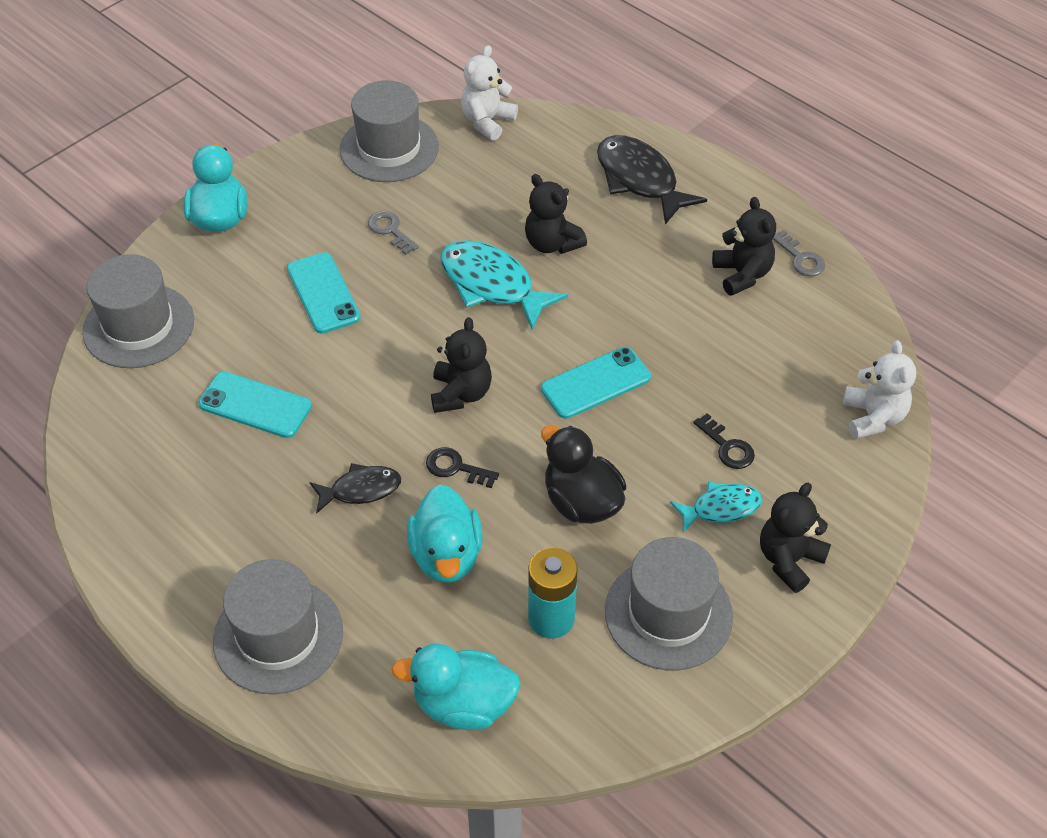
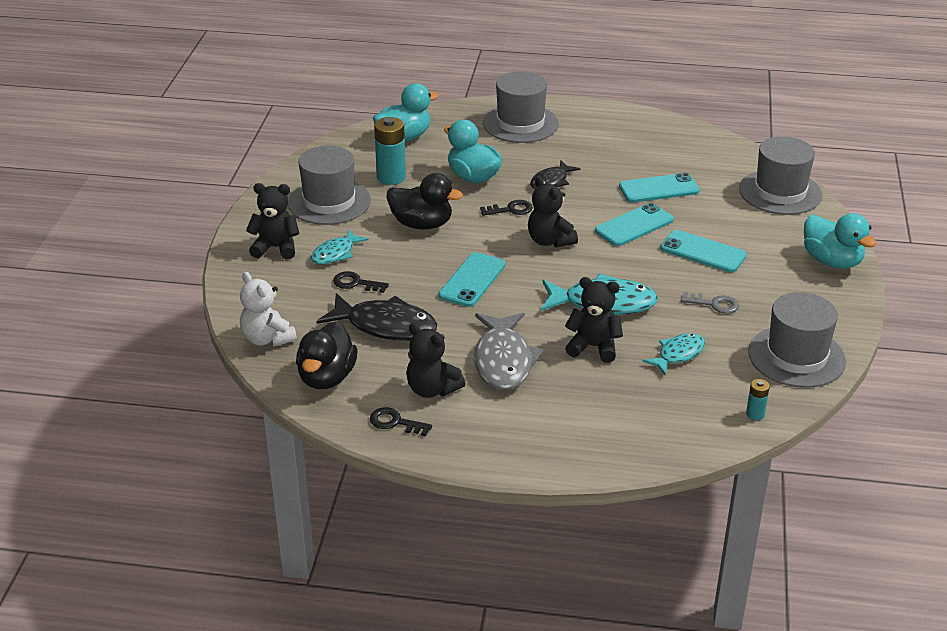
camera: 145 degrees right, 15 degrees down
(348, 366) = (634, 225): none -> turquoise phone
(485, 199) = (678, 354): none -> turquoise fish
(487, 121) = (755, 414): white teddy bear -> turquoise battery
(640, 180) = (580, 425): black fish -> black fish (385, 326)
(650, 271) = (503, 361): none -> grey fish
(789, 560) = (276, 248): black teddy bear -> black teddy bear turned 90 degrees counterclockwise
(800, 258) = (395, 422): grey key -> black key
(836, 337) = (327, 377): none -> black duck

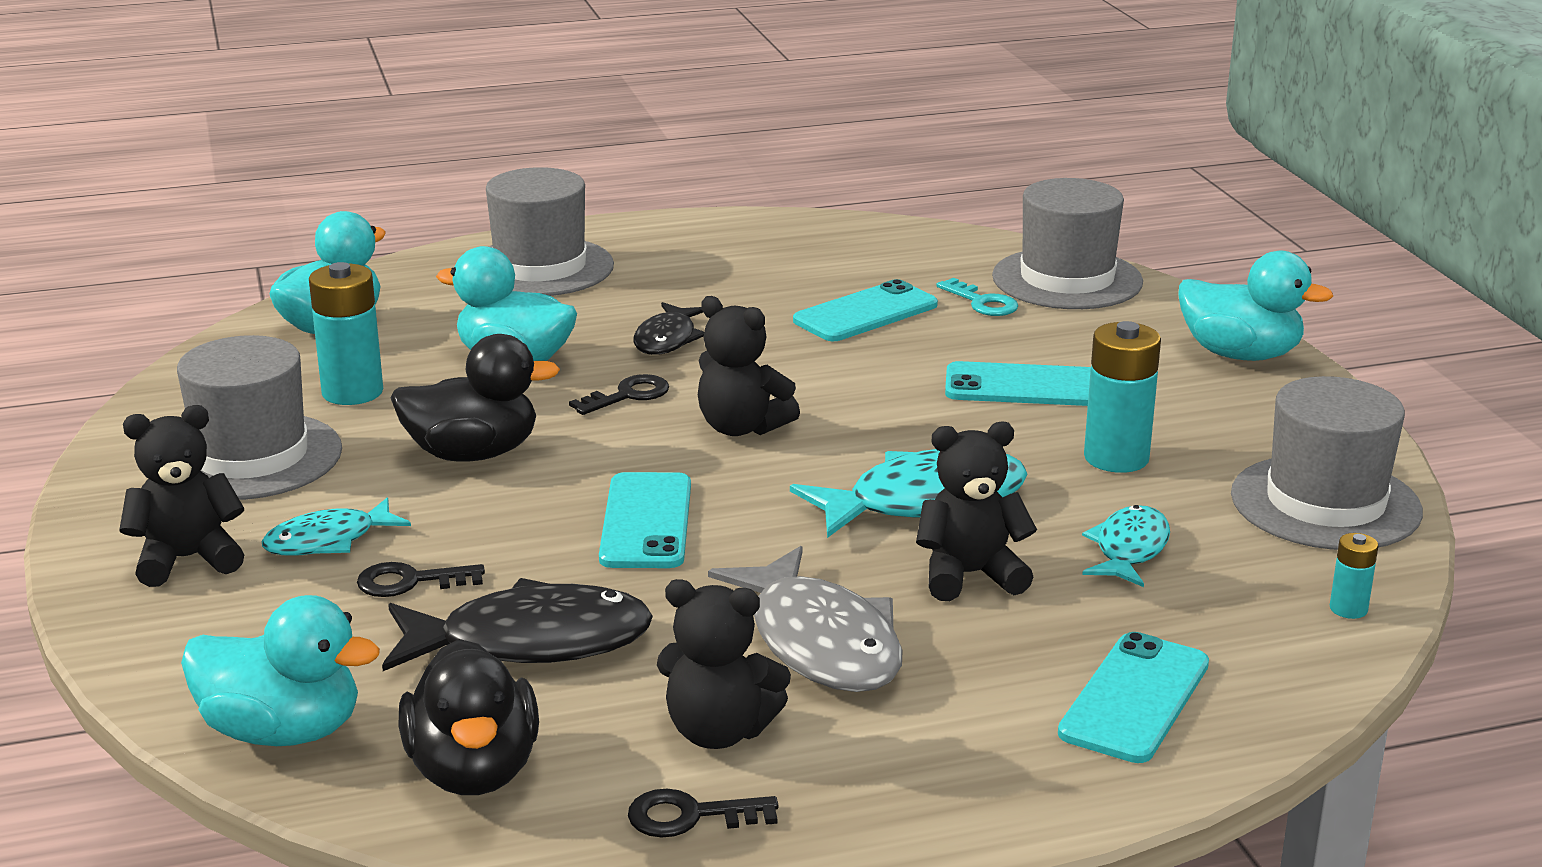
camera: 25 degrees left, 10 degrees down
(267, 339) = (283, 731): white teddy bear -> turquoise duck
(335, 254) = (328, 541): turquoise fish -> turquoise fish turned 45 degrees clockwise
(634, 225) = (871, 373): turquoise phone -> turquoise phone (1134, 698)
(714, 304) = (1116, 458): grey key -> turquoise battery
(723, 196) = (982, 302): none -> turquoise key

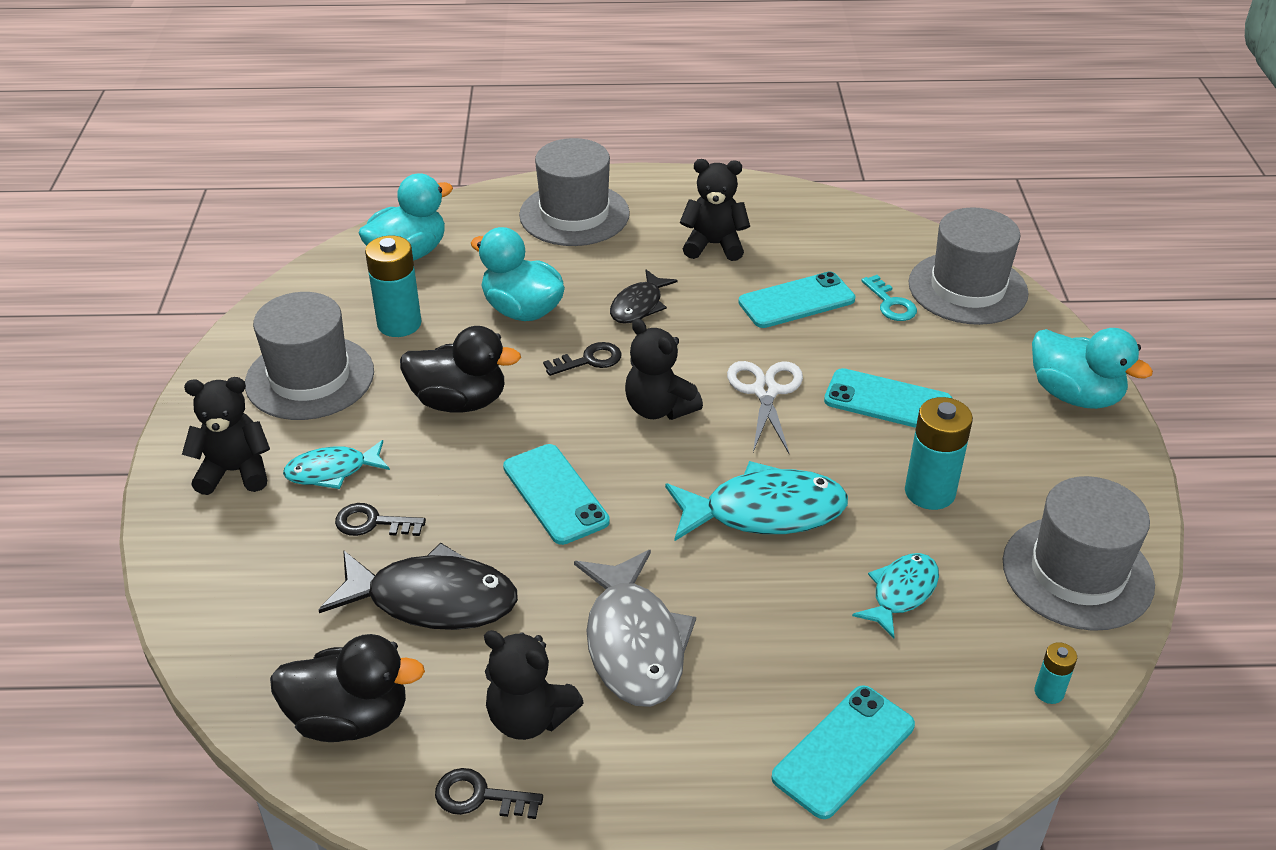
camera: 15 degrees right, 15 degrees up
(283, 731) = (240, 652): turquoise duck -> none
(474, 771) = (350, 718): black duck -> black duck turned 90 degrees counterclockwise
(646, 522) = (555, 494): turquoise phone -> turquoise phone turned 45 degrees counterclockwise
(869, 396) = (765, 391): none -> white scissors
(970, 575) = (769, 596): black teddy bear -> black teddy bear (714, 245)

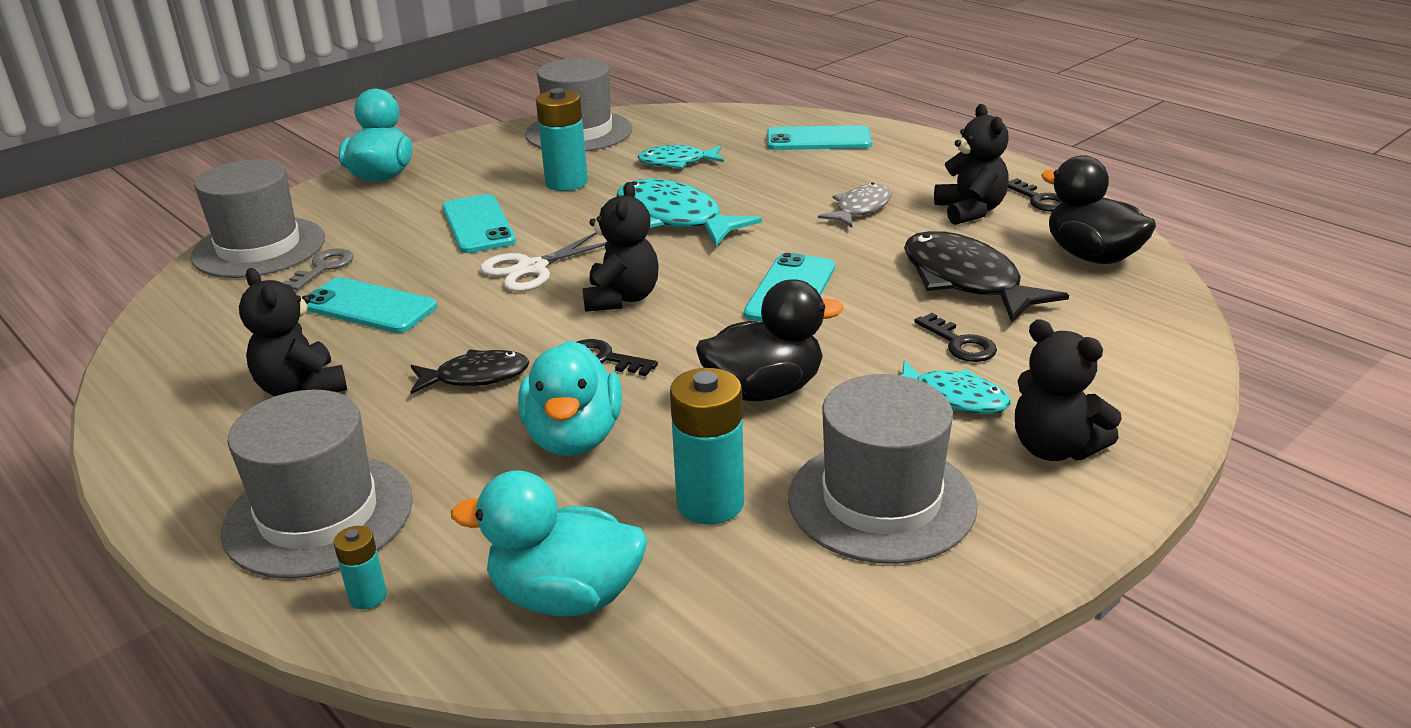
camera: 130 degrees left, 10 degrees down
(459, 401) = (764, 390): black duck -> black duck turned 105 degrees clockwise
(634, 643) = (860, 209): grey fish -> grey fish, size x0.59
(890, 303) = (323, 268): turquoise key -> grey key
(1049, 692) = (687, 115): turquoise battery -> turquoise battery (368, 597)

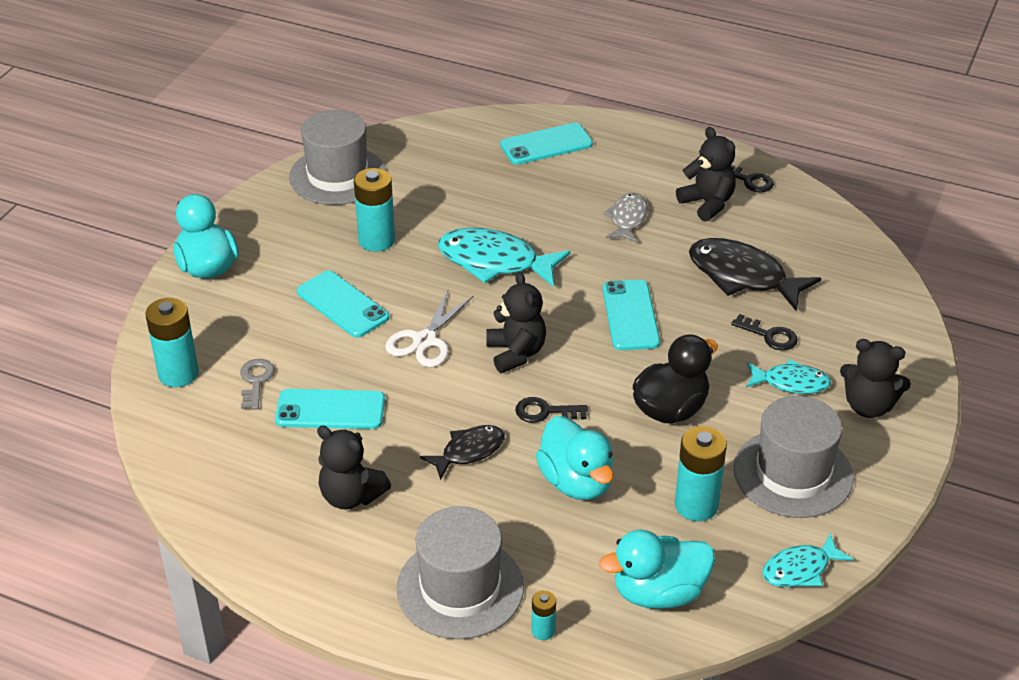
camera: 25 degrees left, 10 degrees up
(259, 248) = (178, 374): grey hat -> turquoise battery
(677, 162) = (450, 196): turquoise fish -> turquoise fish (800, 569)
(1091, 256) = (812, 232): black duck -> none

